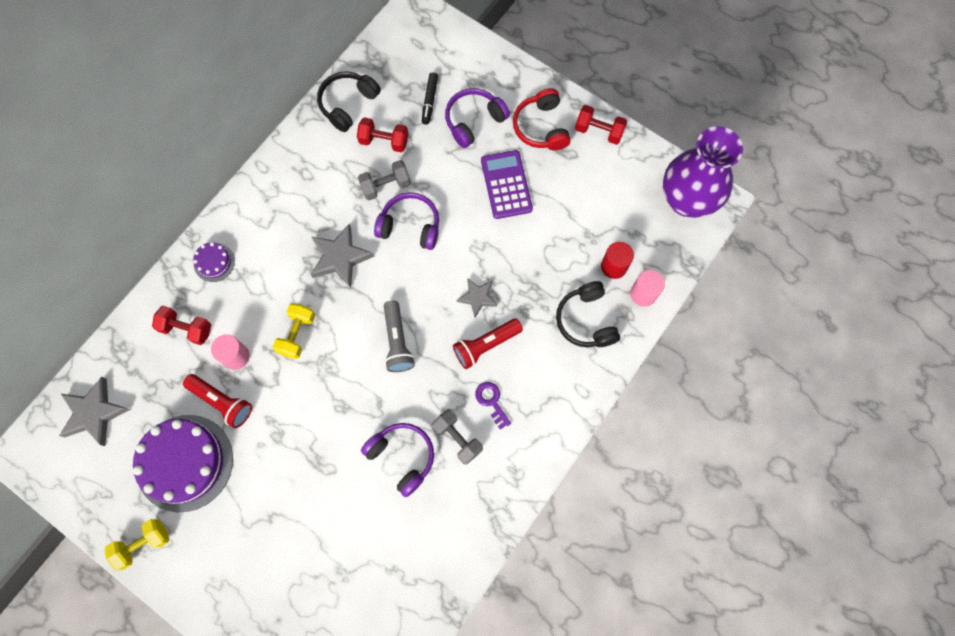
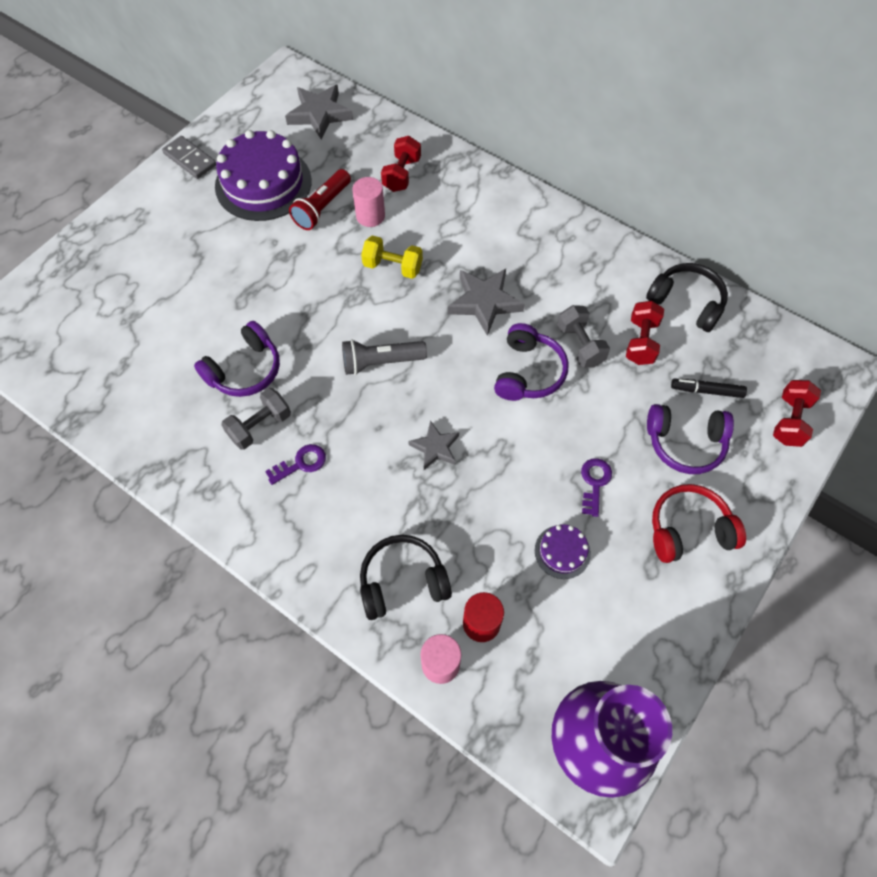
camera: 90 degrees right, 10 degrees down
(143, 544) = (190, 159): yellow dumbbell -> grey domino
(214, 262) = (475, 191): purple cake -> purple cake (562, 551)
(474, 121) = (685, 443): purple headphones -> purple headphones turned 135 degrees clockwise
(485, 345) = (372, 457): red flashlight -> none
(506, 185) = (594, 483): purple calculator -> purple key
(599, 131) = (694, 611): red dumbbell -> red dumbbell (789, 421)

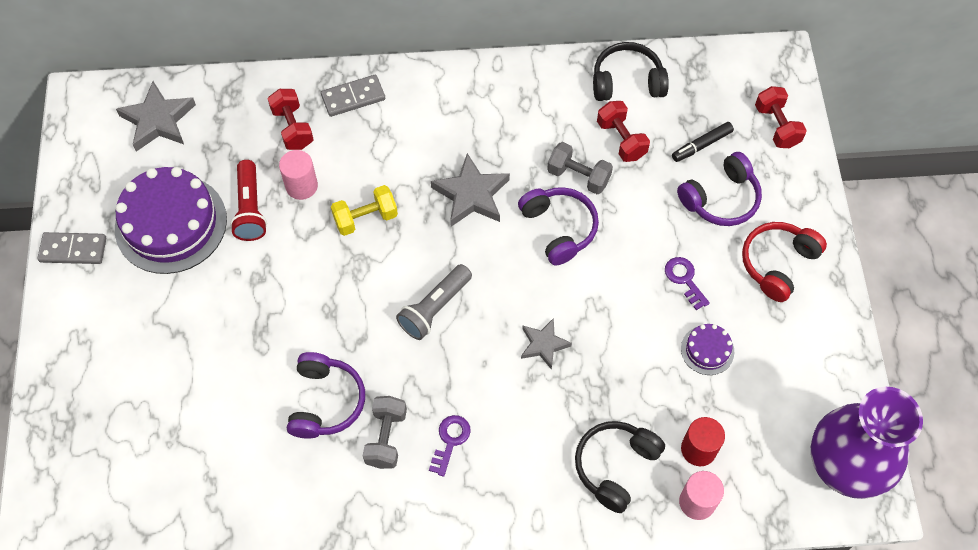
camera: 40 degrees left, 0 degrees up
(463, 181) = (353, 97): none -> grey domino

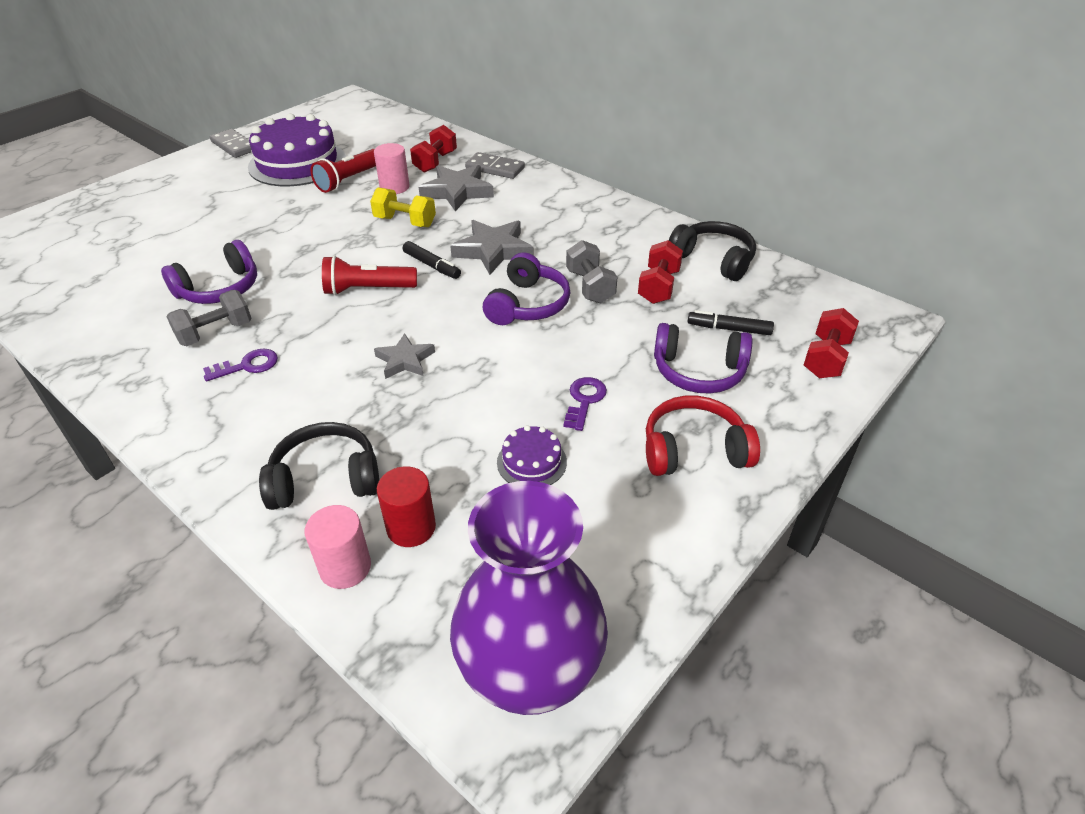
camera: 45 degrees right, 20 degrees down
(158, 120) = (369, 123): grey star -> grey star (457, 192)
(435, 308) = (367, 290): grey flashlight -> red flashlight
(448, 246) = (432, 265): none -> black marker

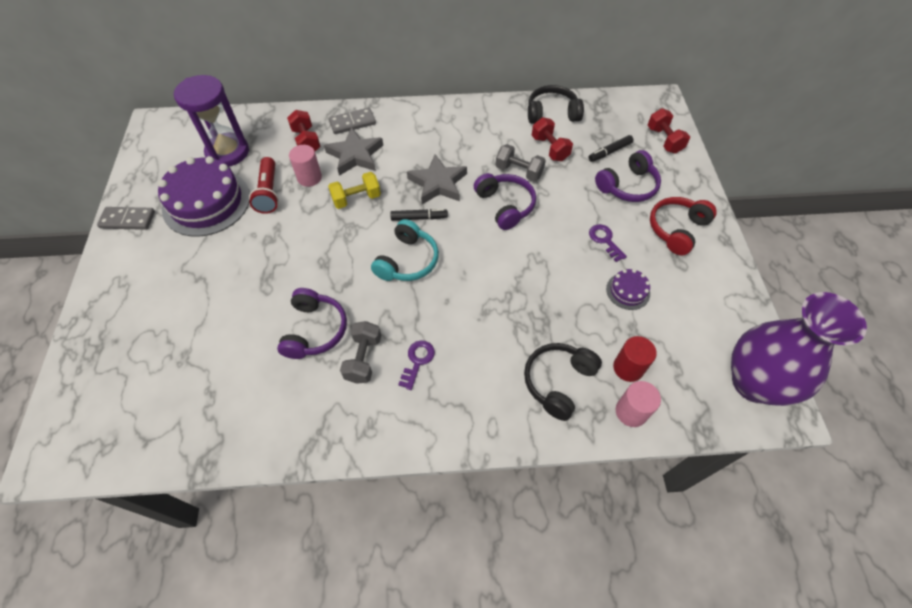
camera: 45 degrees left, 15 degrees up
(366, 140) = (228, 152): none -> purple hourglass
(367, 290) = (407, 261): red flashlight -> turquoise headphones
(405, 360) = (495, 287): grey star -> none

